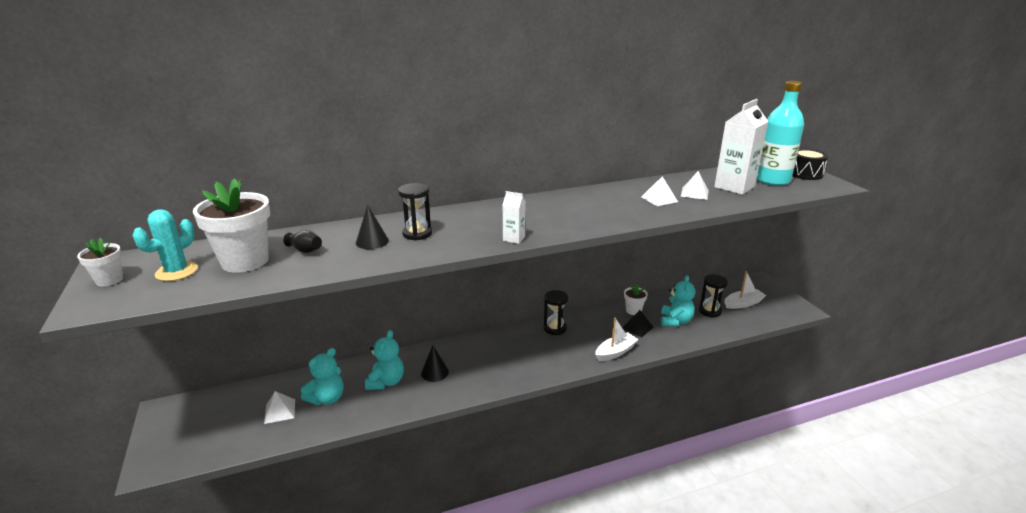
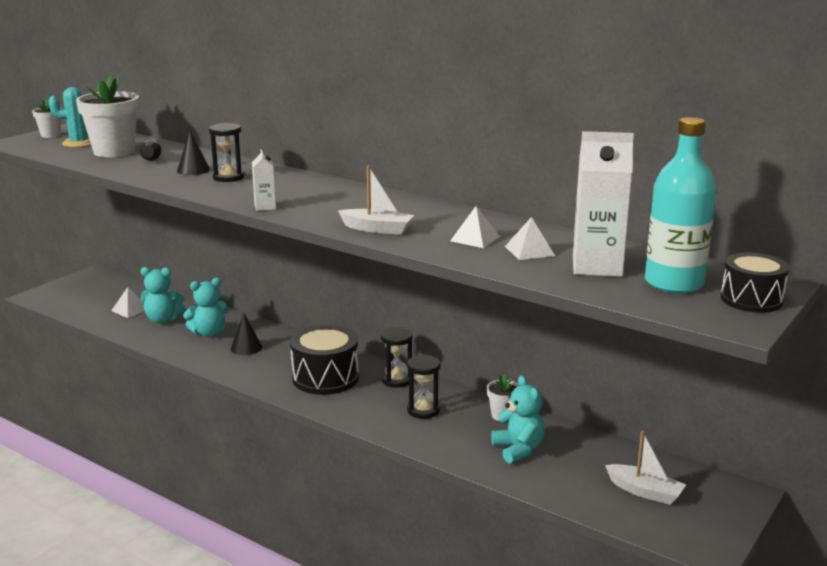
camera: 55 degrees right, 5 degrees down
(522, 354) = (325, 378): none -> black drum
(615, 352) = (394, 428): white boat -> white boat (377, 229)
(637, 327) = (466, 428): black pyramid -> none
(675, 321) = (518, 449): turquoise teddy bear -> turquoise teddy bear turned 90 degrees counterclockwise
(710, 311) = (582, 469): black hourglass -> black hourglass (423, 410)

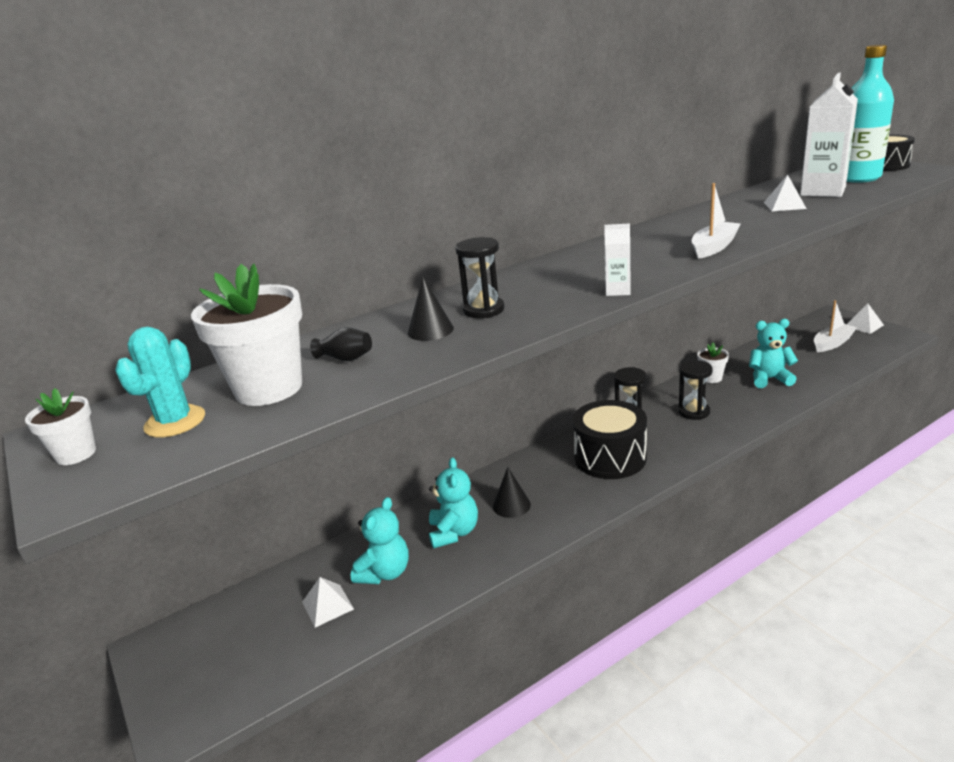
camera: 65 degrees left, 5 degrees up
(475, 238) = (750, 218): white pyramid -> white pyramid (864, 325)

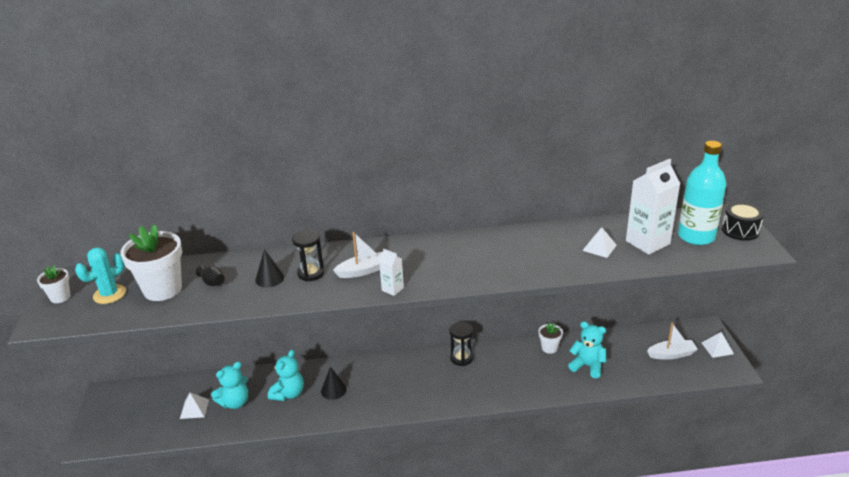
camera: 25 degrees right, 5 degrees up
(610, 457) = (419, 382): black drum -> none
(694, 412) = (507, 371): black hourglass -> none
(714, 247) = (495, 273): white boat -> white boat (363, 271)

